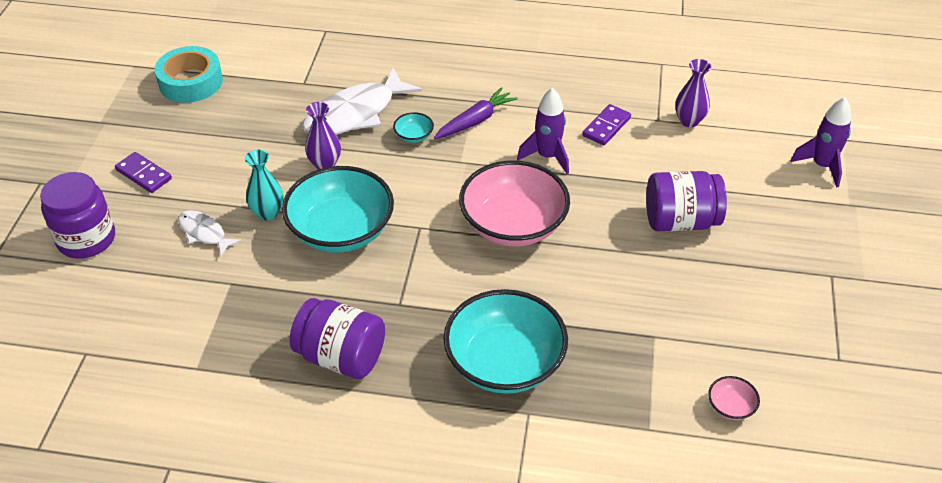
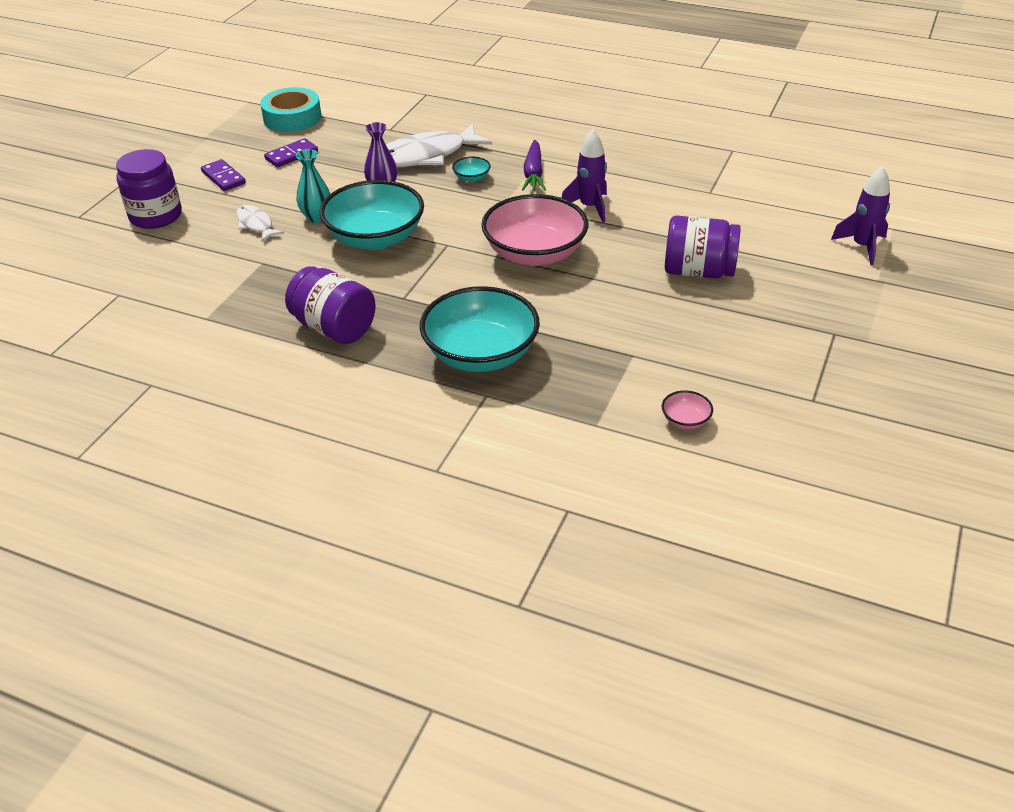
camera: 15 degrees right, 5 degrees down
(475, 121) = (533, 173): purple carrot -> purple carrot turned 120 degrees clockwise
(606, 127) = (656, 192): purple domino -> purple domino (291, 155)
(689, 121) = (741, 196): purple vase -> none

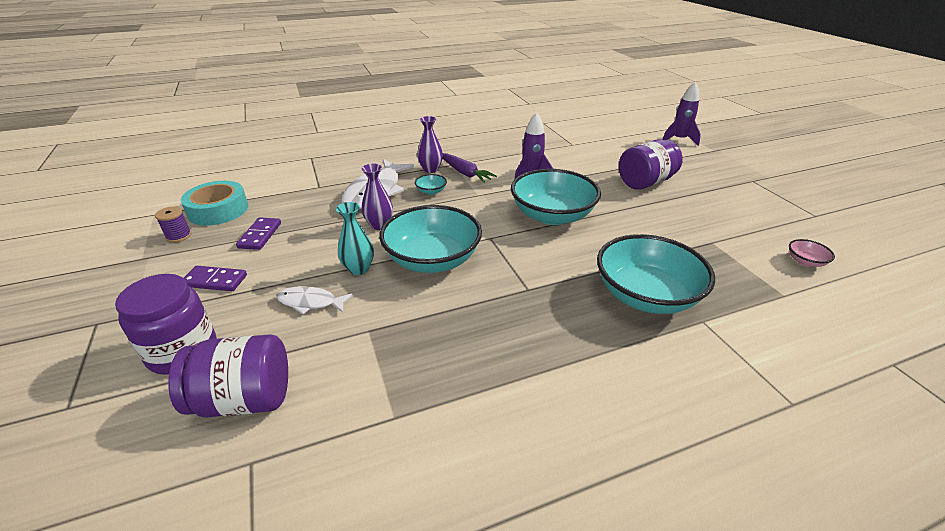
camera: 45 degrees left, 5 degrees down
(243, 129) = (179, 236): none -> purple spool
(334, 328) = (521, 345): purple jar -> purple jar (244, 399)
(508, 155) = (430, 169): none -> purple vase
(534, 254) = (552, 215): pink bowl -> turquoise bowl

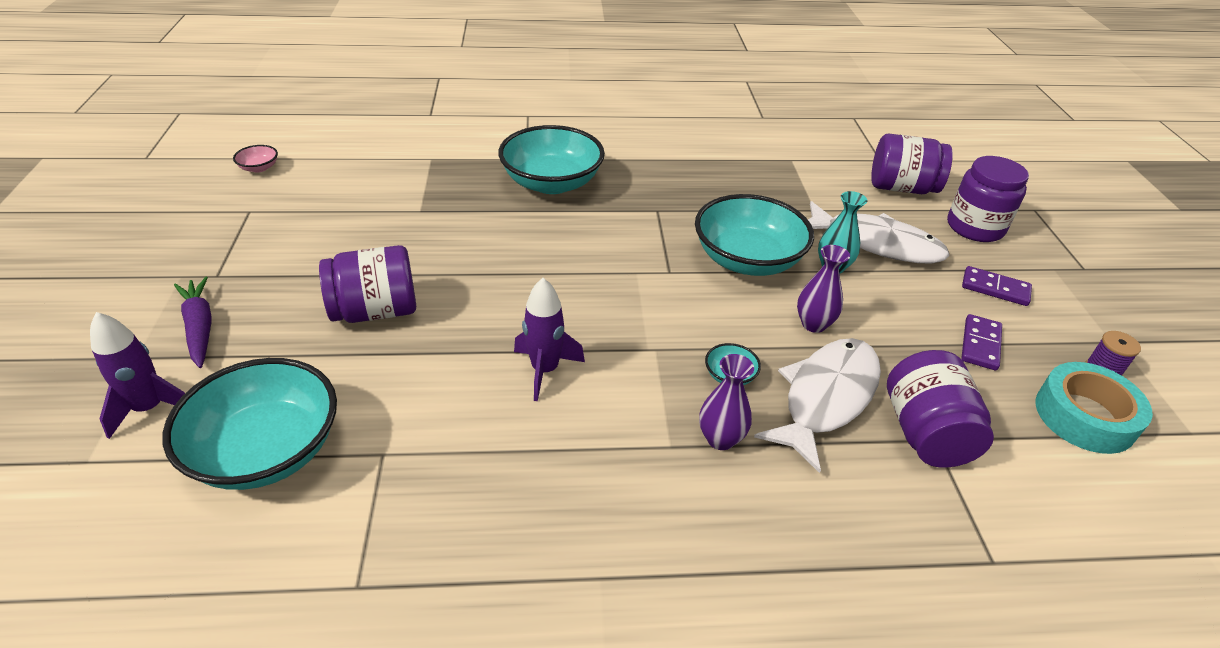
camera: 165 degrees left, 5 degrees up
(310, 302) = (876, 243): white fish -> white fish, size x1.93
(322, 188) = (925, 433): none -> purple jar
(465, 173) = (657, 411): purple carrot -> purple carrot (200, 327)
(552, 215) = (570, 285): turquoise bowl -> turquoise bowl (266, 450)
(805, 261) = (361, 175): pink bowl -> pink bowl (259, 168)

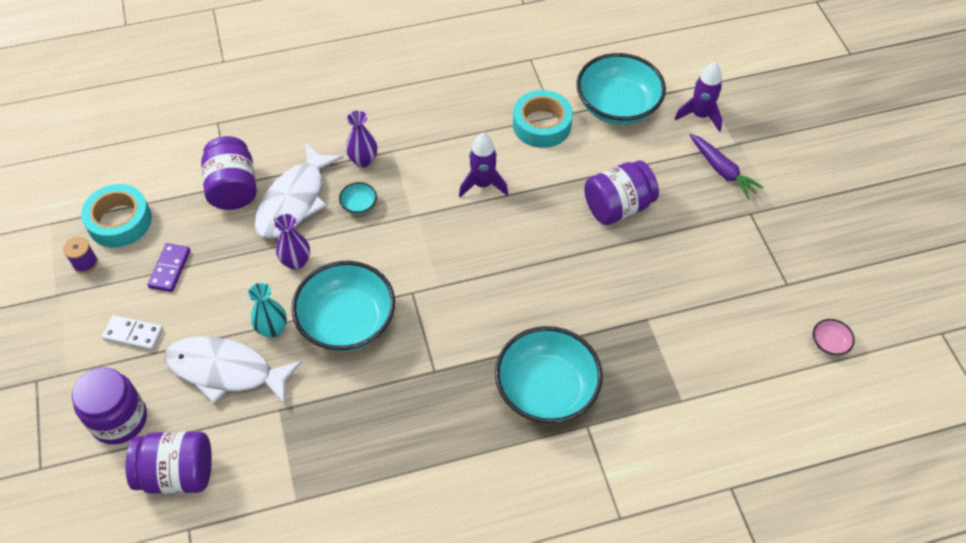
camera: 170 degrees right, 15 degrees up
(412, 442) = (542, 125): none -> turquoise tape
(995, 288) = (133, 334): purple domino -> white domino

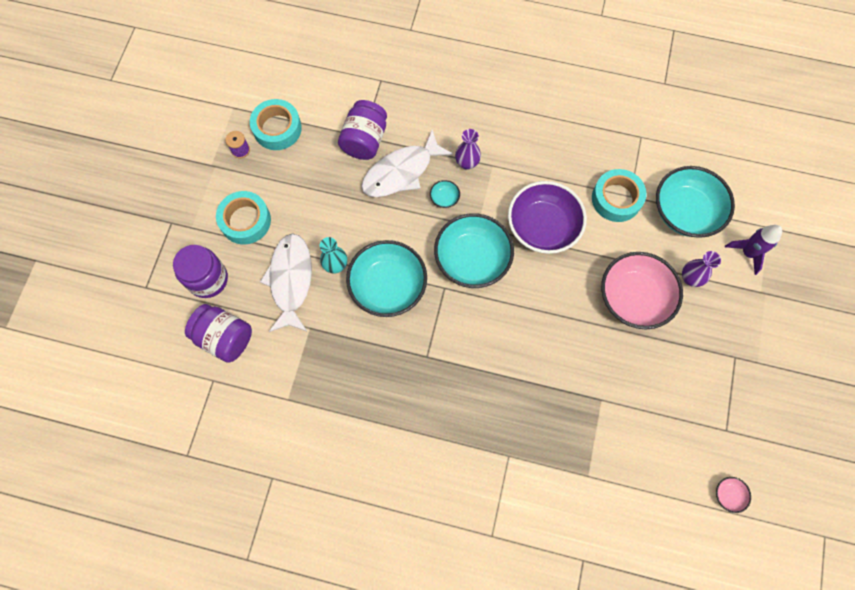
camera: 30 degrees right, 15 degrees up
(133, 334) = (245, 221): white domino -> turquoise tape
(170, 269) = (292, 183): purple domino -> none
(226, 371) = (291, 280): white fish -> white fish turned 45 degrees clockwise
(296, 262) = (377, 221): purple vase -> purple vase (690, 278)
(482, 184) = (542, 227): purple rocket -> purple bowl
(546, 389) = (496, 413): turquoise bowl -> turquoise bowl (472, 259)
(618, 207) = (634, 298): purple jar -> pink bowl
(722, 170) = (735, 309): purple carrot -> none

